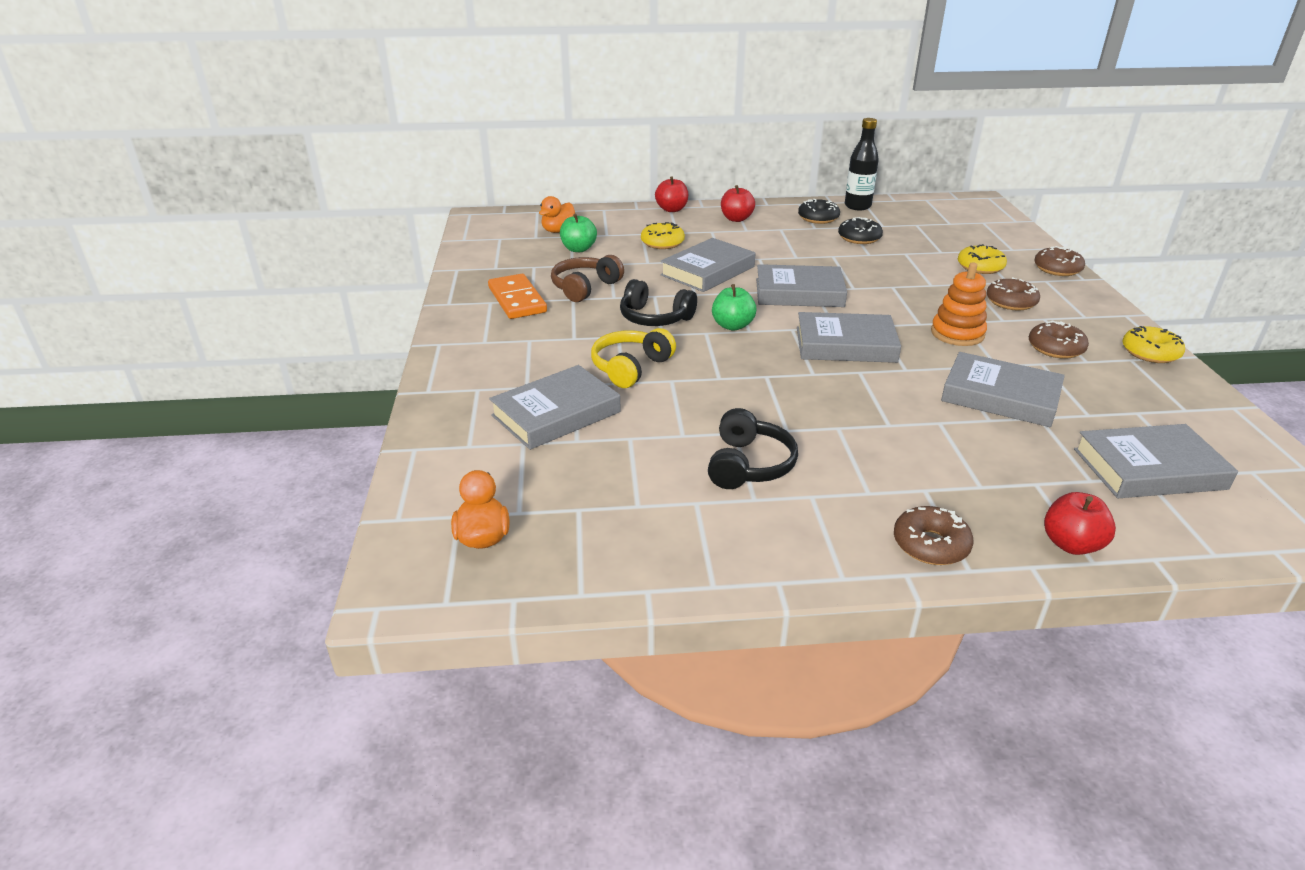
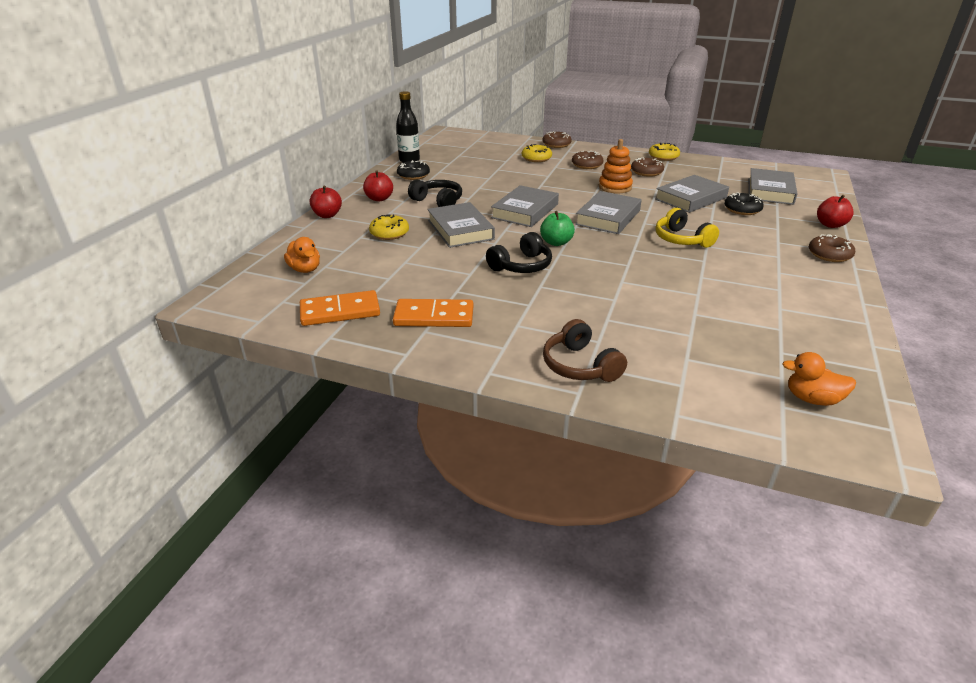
camera: 65 degrees left, 0 degrees up
(498, 262) = (340, 312): none -> orange domino
(556, 414) = (648, 336): grey book -> none
(578, 249) = (358, 268): green apple -> none
(585, 287) = (440, 281): brown headphones -> brown headphones (580, 366)
(630, 367) = (594, 292): yellow headphones -> yellow headphones (681, 239)
(749, 465) = (741, 281): black headphones -> black headphones (438, 201)
(859, 238) = (461, 174): black donut -> black donut (742, 210)

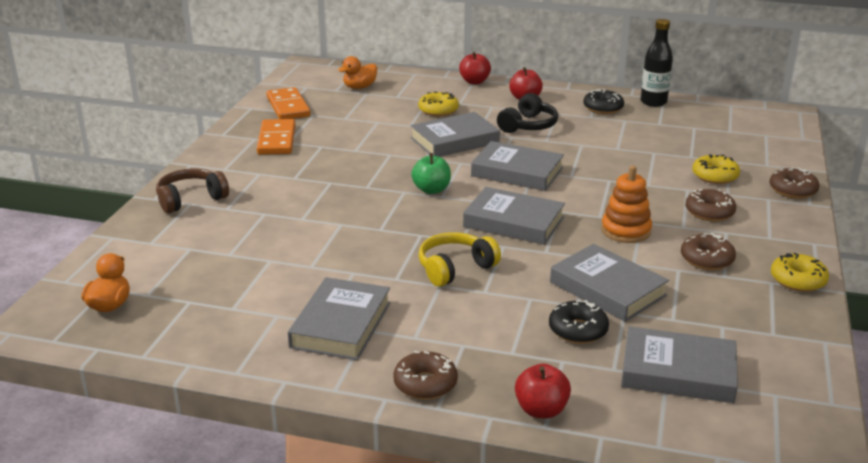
camera: 85 degrees right, 5 degrees down
(521, 266) = (373, 173): black headphones -> none
(778, 282) = (341, 325): none -> grey book

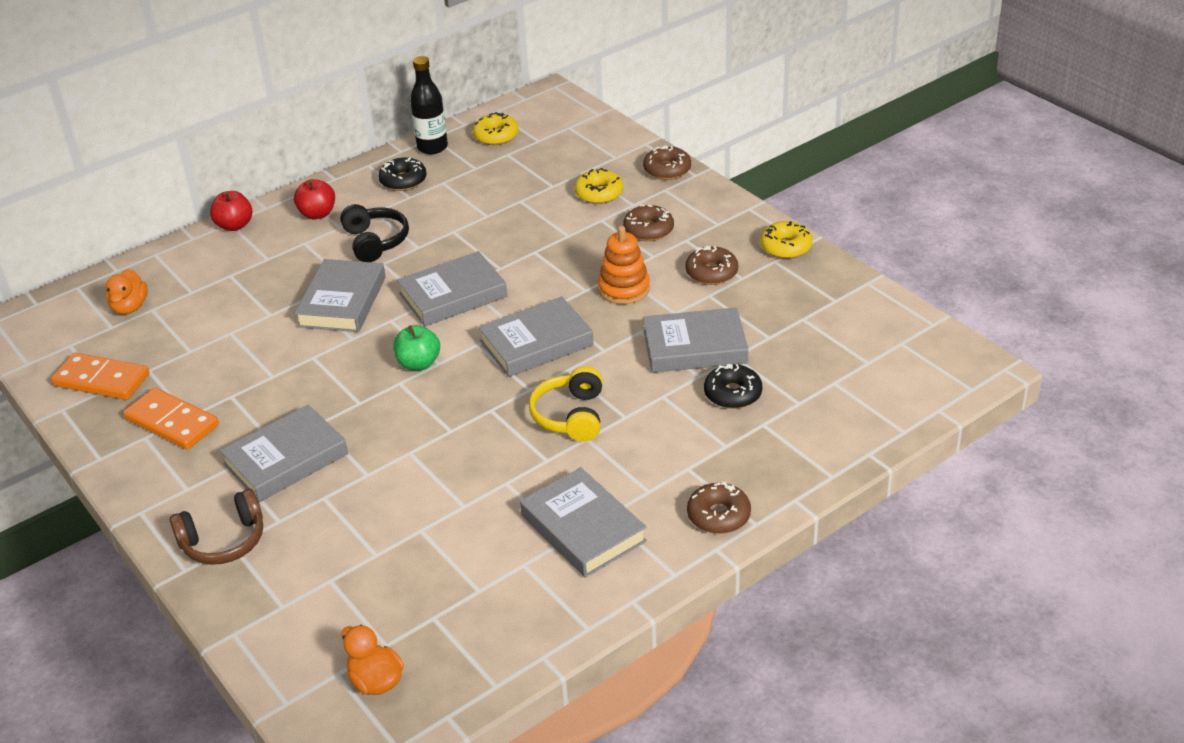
camera: 50 degrees left, 10 degrees up
(190, 199) = (224, 541): brown headphones -> brown headphones turned 120 degrees counterclockwise
(438, 110) = (264, 280): yellow donut -> yellow donut (496, 136)
(541, 410) = (811, 468): red apple -> none
(678, 372) = (833, 373): grey book -> grey book (286, 459)

